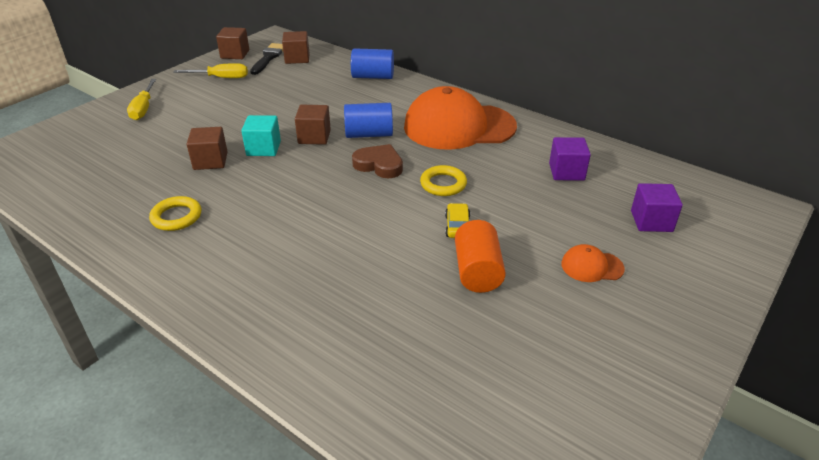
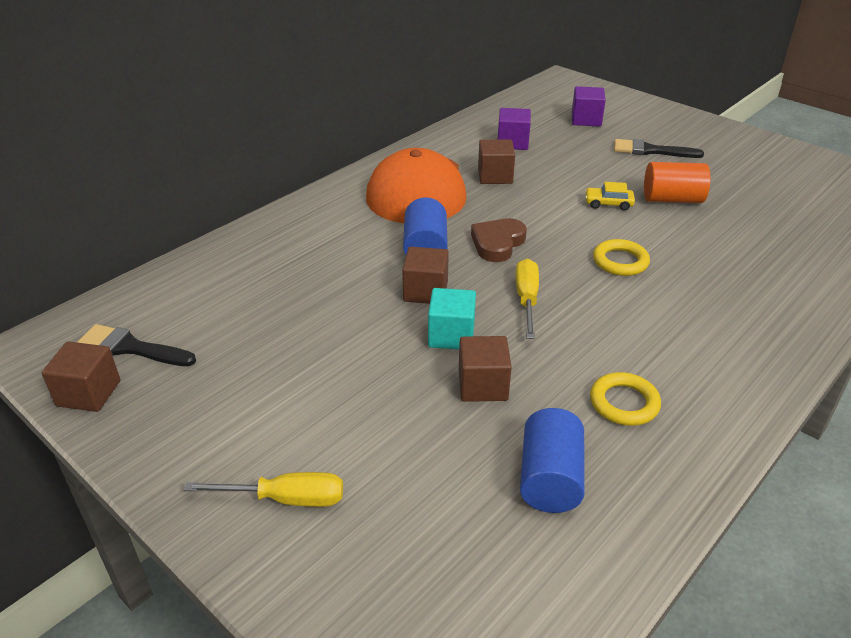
camera: 85 degrees left, 0 degrees up
(221, 78) = (191, 402): yellow screwdriver -> yellow screwdriver (526, 299)
(297, 58) = (154, 314): brown cube -> brown cube (495, 176)
(373, 77) = (259, 242): blue cylinder -> blue cylinder (550, 479)
(443, 184) = (536, 206): yellow ring -> yellow ring (620, 261)
(592, 266) = (651, 151): orange cap -> black brush

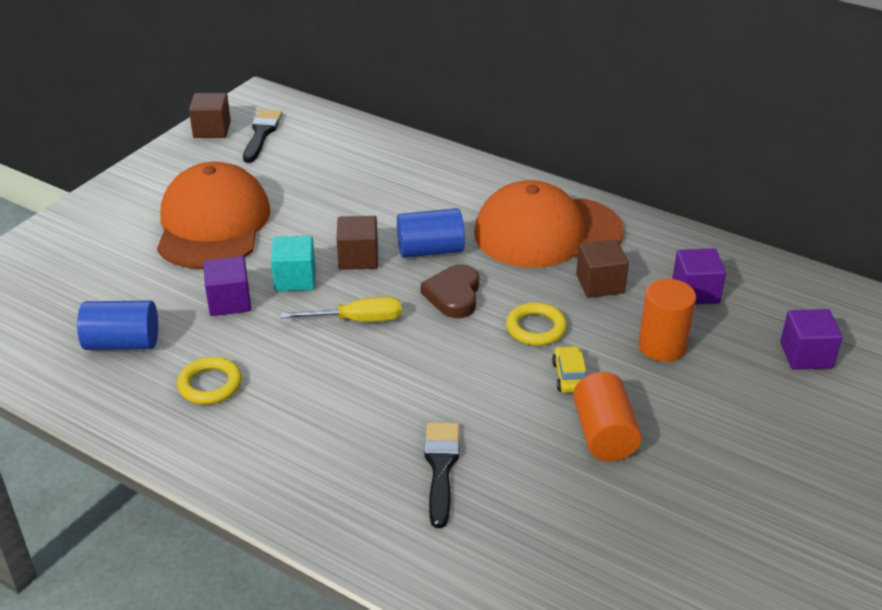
camera: 80 degrees right, 0 degrees up
(286, 499) = (111, 226): yellow screwdriver -> none
(323, 396) = (213, 224): none -> orange cap
(482, 385) = (229, 302): brown cube -> purple cube
(497, 243) = (453, 295): brown heart -> brown heart turned 105 degrees counterclockwise
(574, 164) = (662, 346): none -> orange cylinder
(620, 261) = (442, 385): yellow ring -> yellow ring (536, 328)
(651, 151) = (739, 419): black brush -> black brush (441, 467)

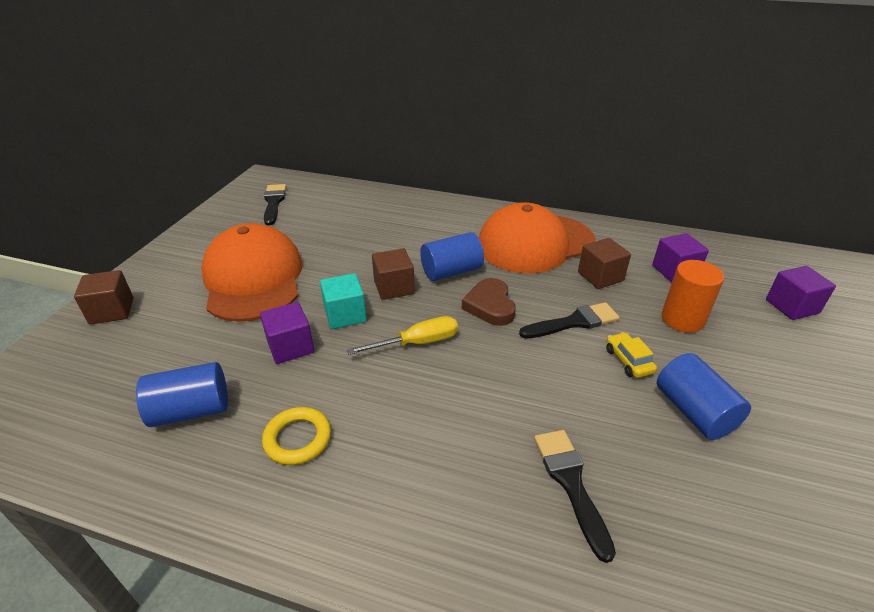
camera: 15 degrees left, 0 degrees up
(212, 130) = (231, 205): brown cube -> brown cube (112, 311)
(536, 328) = (574, 322): yellow ring -> black brush
(604, 434) = (693, 412): orange cylinder -> blue cylinder

